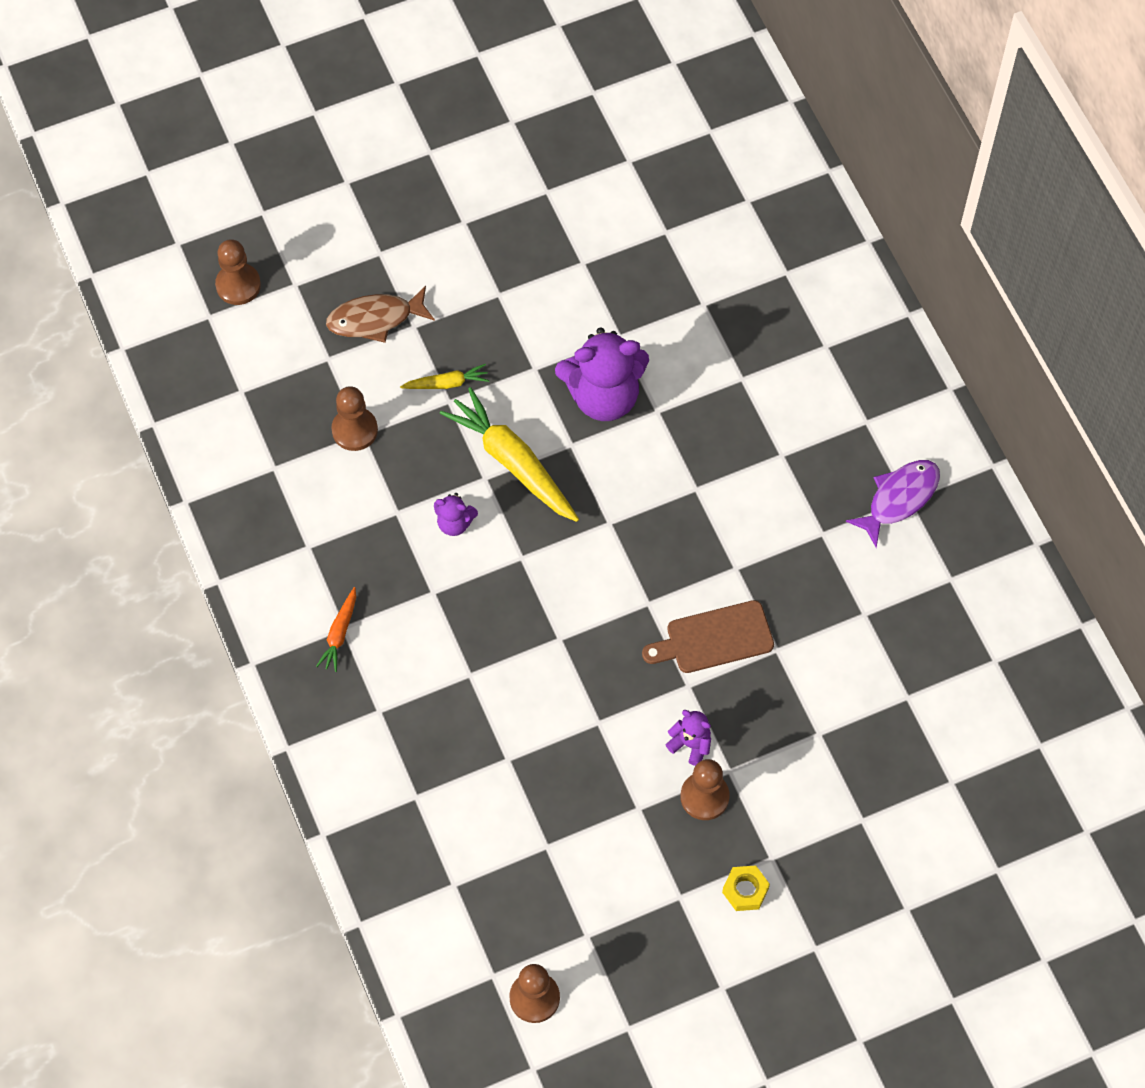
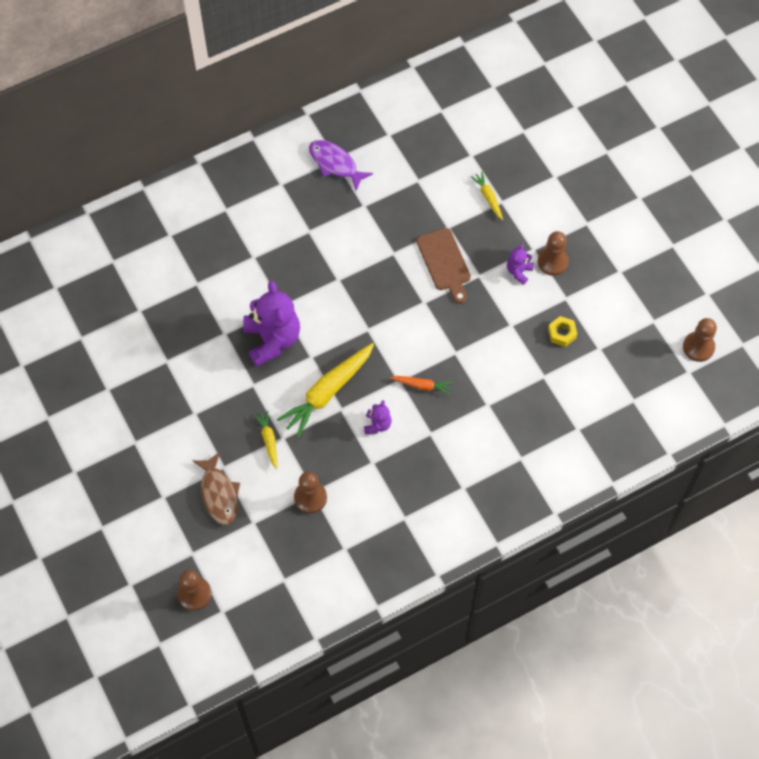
camera: 95 degrees left, 0 degrees up
(339, 633) = (467, 489): orange carrot -> orange carrot (421, 385)
(745, 890) = (610, 236): yellow nut -> yellow nut (562, 333)
(827, 714) = (488, 197): none -> yellow carrot

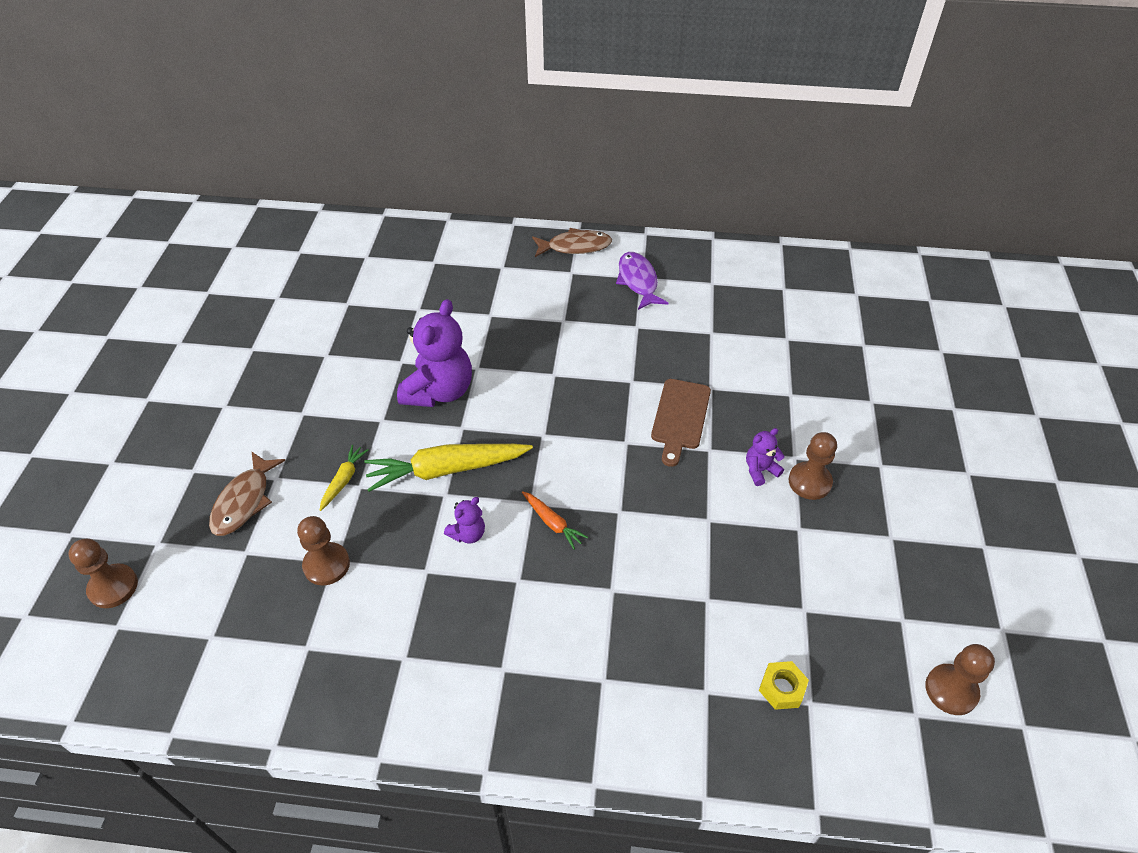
camera: 35 degrees right, 15 degrees down
(265, 158) = (575, 247): none -> brown fish
(488, 197) = (777, 383): yellow carrot -> none
(562, 333) = (766, 564): yellow nut -> yellow nut (782, 688)

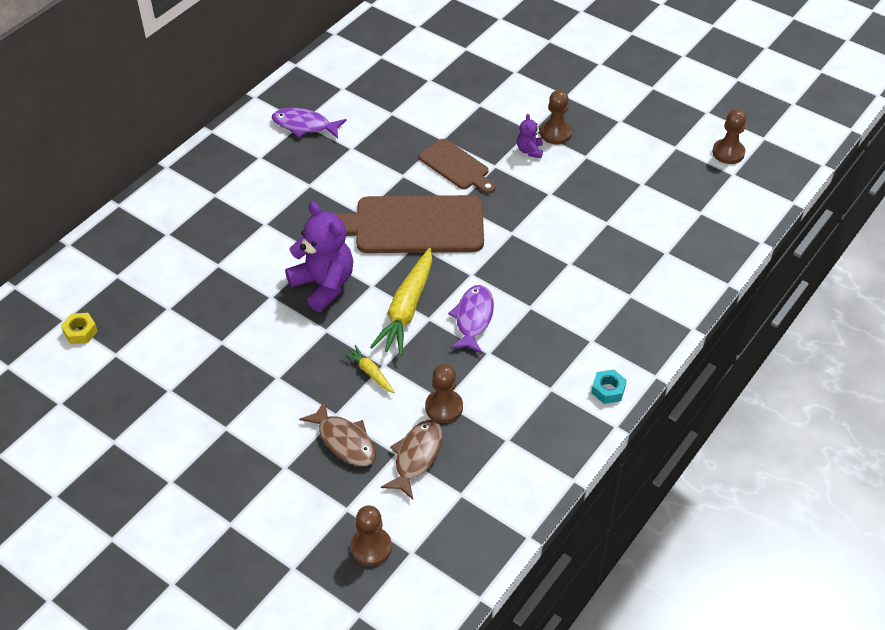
camera: 60 degrees left, 0 degrees up
(433, 724) = (608, 390): none -> turquoise nut
(468, 534) = (473, 318): purple teddy bear -> purple fish
(552, 523) = (496, 270): orange carrot -> none
(566, 420) = (411, 225): none -> brown cutting board
(575, 247) = (232, 142): brown fish -> brown fish (416, 457)
(782, 688) = (685, 219): yellow nut -> yellow nut (80, 332)

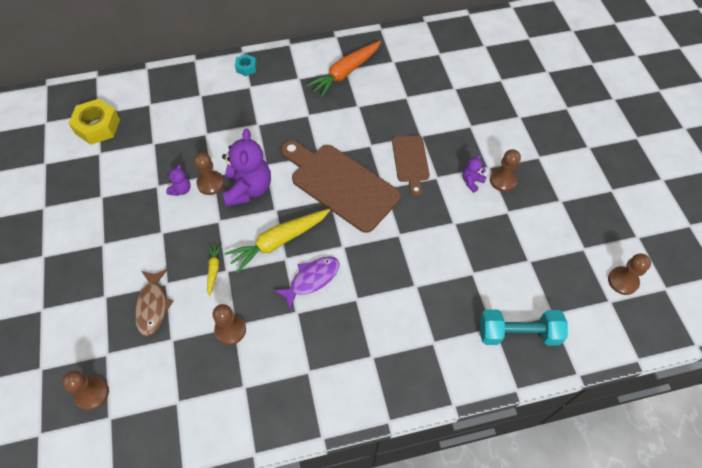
camera: 40 degrees right, 10 degrees up
(80, 332) = (97, 126): yellow nut -> yellow nut, size x1.89
(252, 329) = (181, 190): none -> purple teddy bear
(278, 304) = (210, 183): none -> brown pawn
(304, 125) = (345, 73): purple fish -> orange carrot
(416, 457) = (179, 352): brown fish -> none
(608, 390) = (345, 404): turquoise nut -> turquoise nut (246, 68)
(688, 243) = (518, 333): none -> turquoise dumbbell

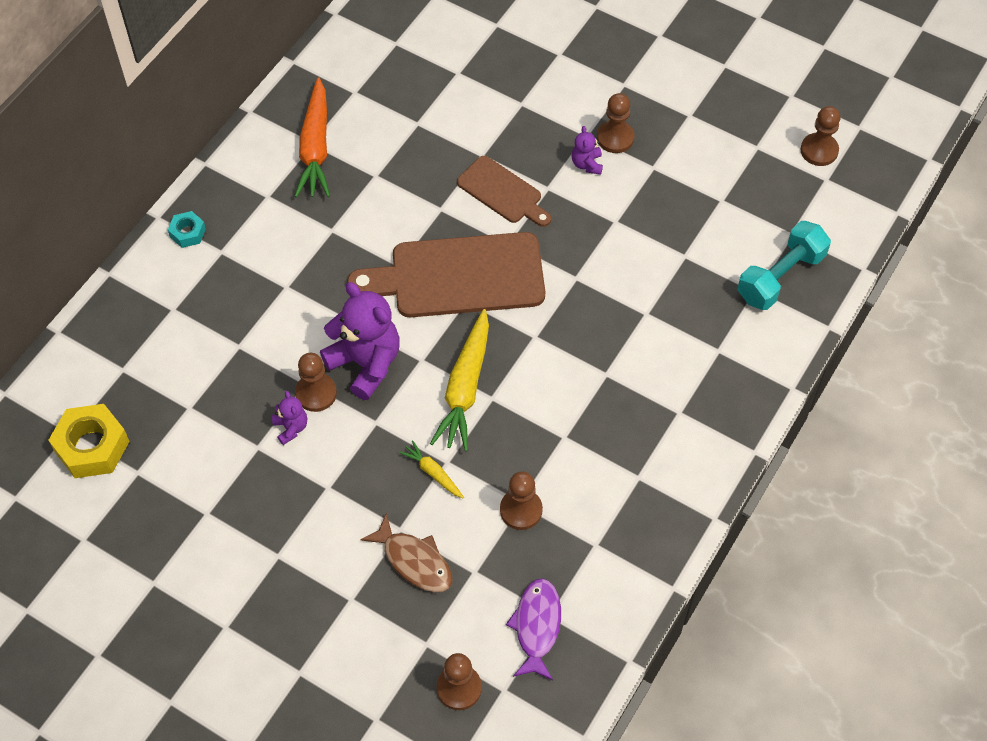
camera: 45 degrees left, 0 degrees up
(312, 279) = (542, 394): purple fish -> purple fish (537, 626)

